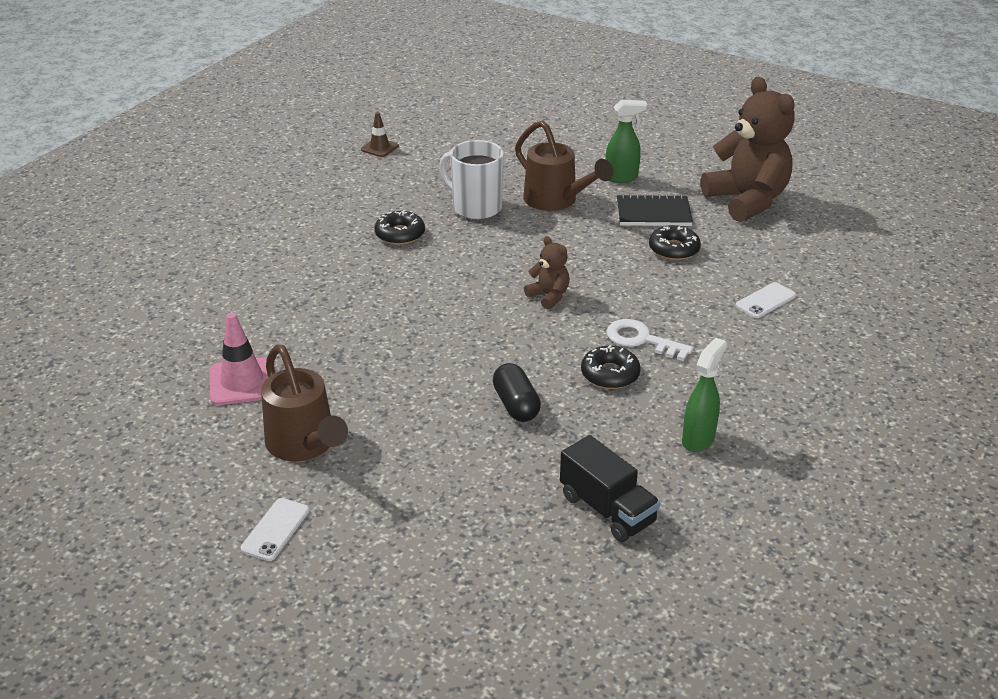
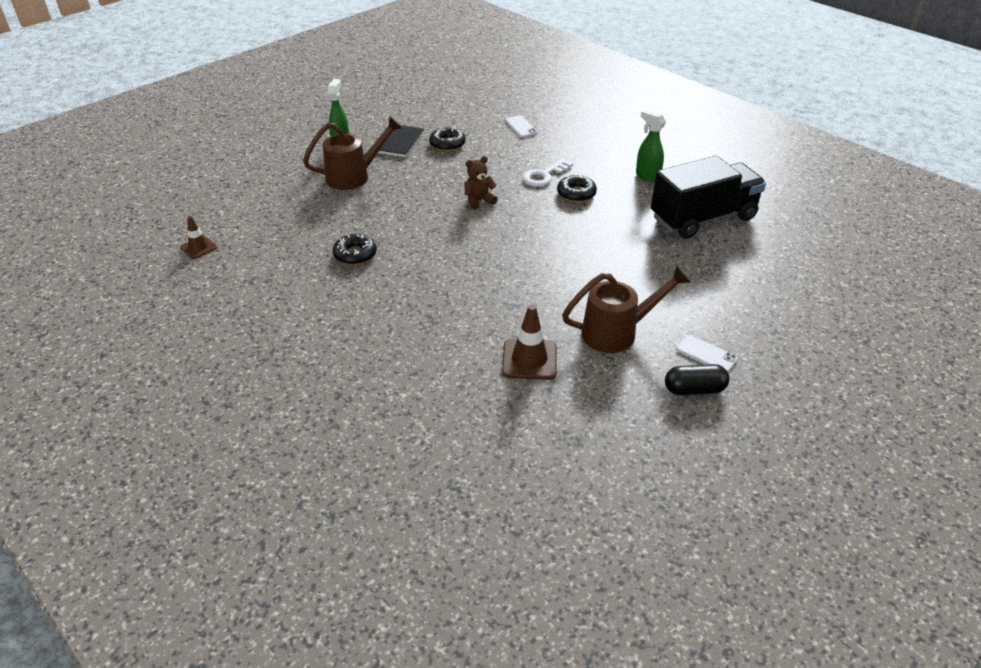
camera: 75 degrees left, 5 degrees up
(242, 382) = (529, 359): pink traffic cone -> brown traffic cone
(475, 207) = (338, 212): white mug -> none
(516, 405) = (597, 234): black capsule -> black capsule (694, 389)
(607, 509) = (703, 218): black truck -> black truck, size x1.69
(747, 201) = (404, 107): brown teddy bear -> none

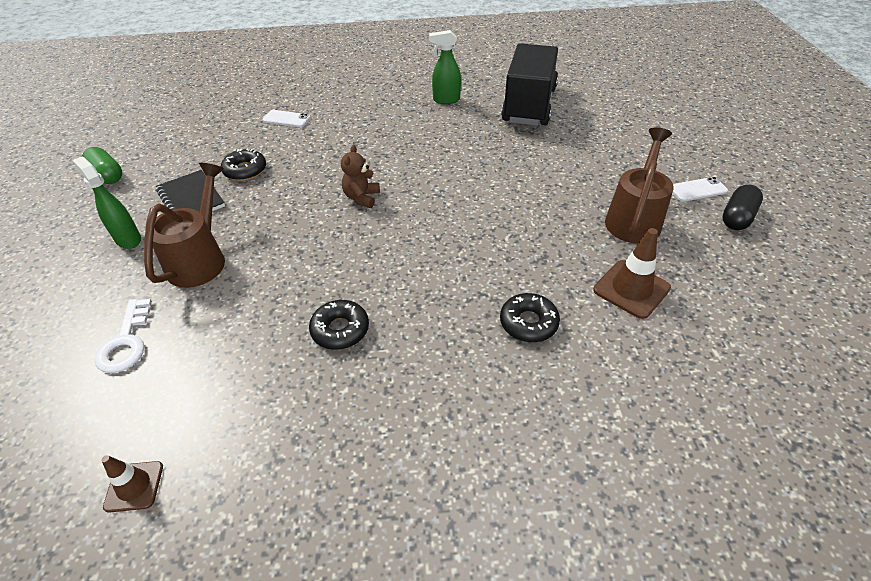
camera: 50 degrees left, 5 degrees up
(381, 104) = (107, 175): none -> green capsule
(544, 175) = (375, 144): white key -> white key (126, 342)
(576, 193) = (423, 142): black donut -> black donut (528, 323)

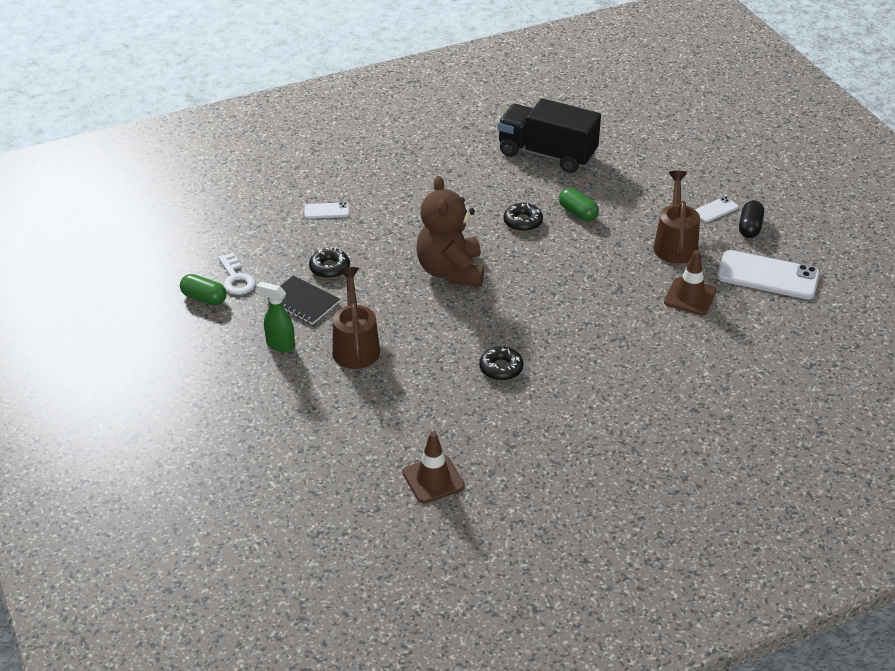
camera: 20 degrees left, 5 degrees down
(126, 342) = (351, 411): white key -> white key (236, 278)
(134, 486) = (433, 479): brown traffic cone -> brown traffic cone, size x1.61
(361, 198) = (451, 271): brown teddy bear -> brown teddy bear, size x2.18
(446, 100) = (466, 162): green spray bottle -> none
(528, 323) = (629, 334): black donut -> black donut (523, 222)
(529, 105) = (547, 154): black truck -> black truck turned 60 degrees counterclockwise
(533, 164) = (578, 213): none -> green capsule
(749, 283) = (767, 275): none -> white phone

